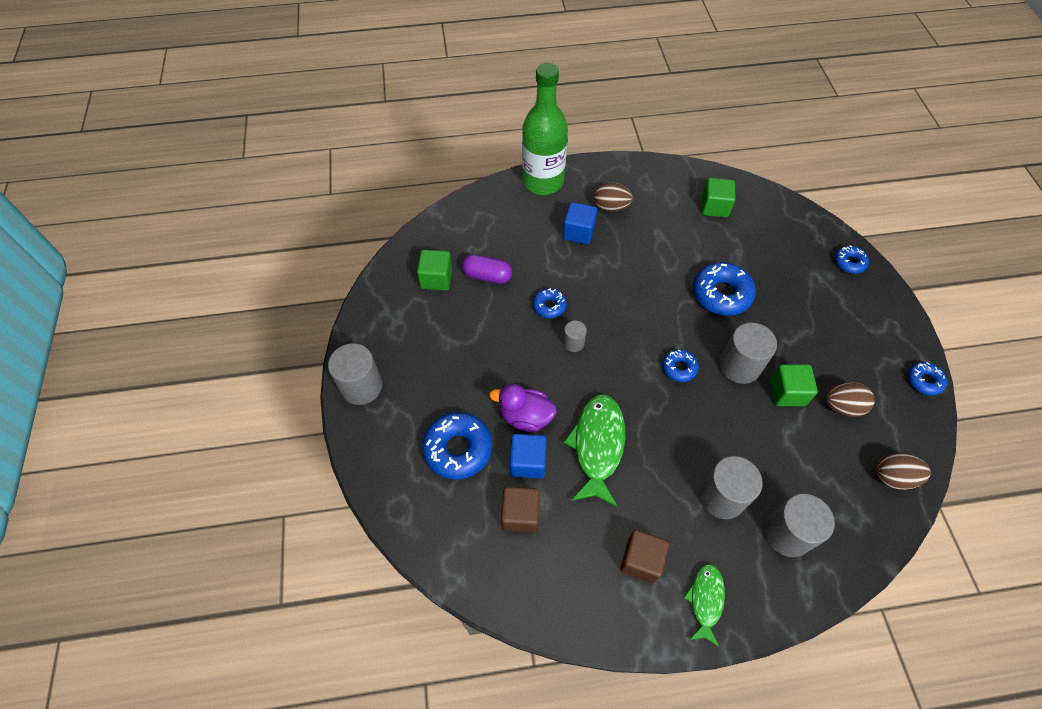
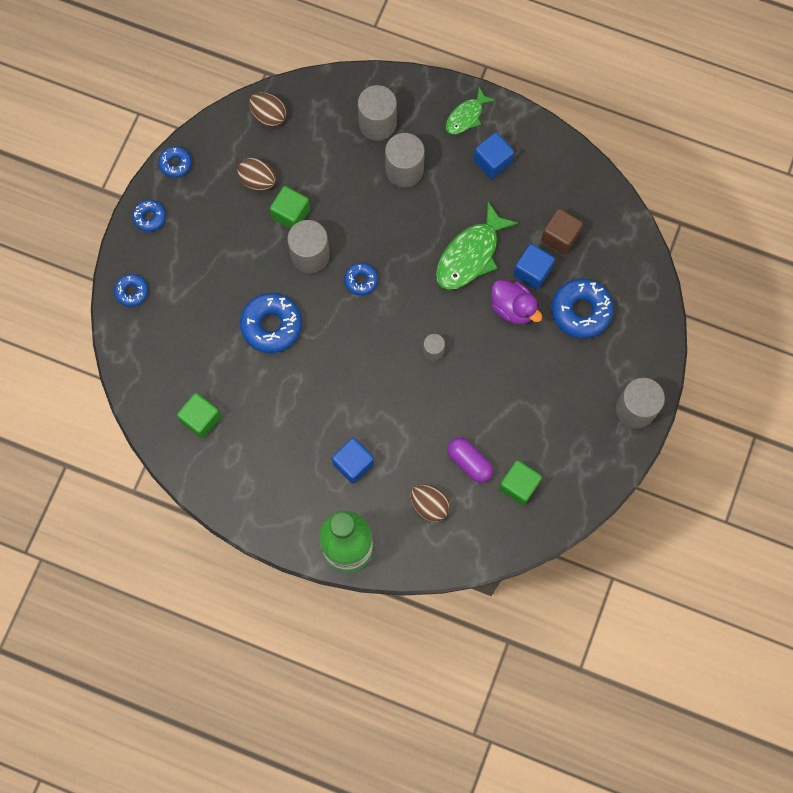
camera: 150 degrees left, 15 degrees up
(549, 306) = (432, 398): blue donut -> blue donut (150, 217)
(610, 207) = (301, 476): brown egg -> brown egg (429, 505)
(641, 560) = (492, 162): brown cube -> blue cube

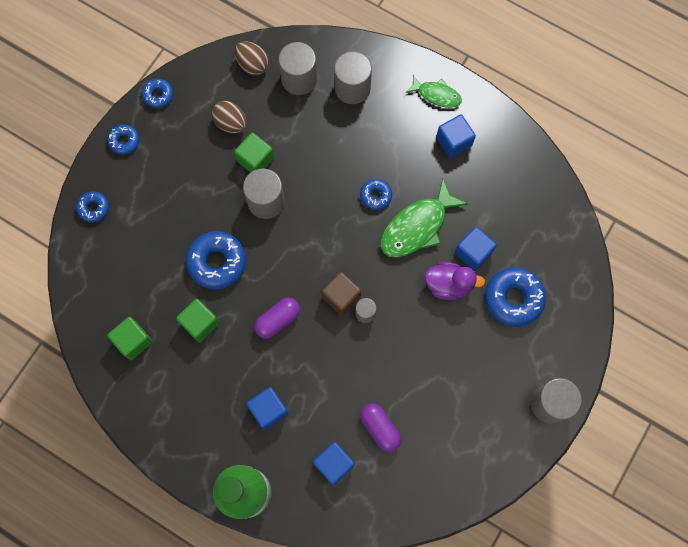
camera: 10 degrees right, 0 degrees up
(345, 373) = (278, 320): none -> purple capsule
(361, 280) = (309, 233): blue donut -> blue donut (375, 196)
(404, 170) = (369, 136): grey cylinder -> grey cylinder (299, 79)
(429, 505) = (334, 464): brown egg -> blue cube
(466, 116) = (436, 95): green fish -> green fish turned 120 degrees counterclockwise
(513, 308) = (448, 285): purple duck -> purple duck turned 45 degrees counterclockwise
(518, 485) = (423, 460): green cube -> green cube (200, 323)
(560, 237) = (505, 223): brown cube -> brown cube (341, 297)

